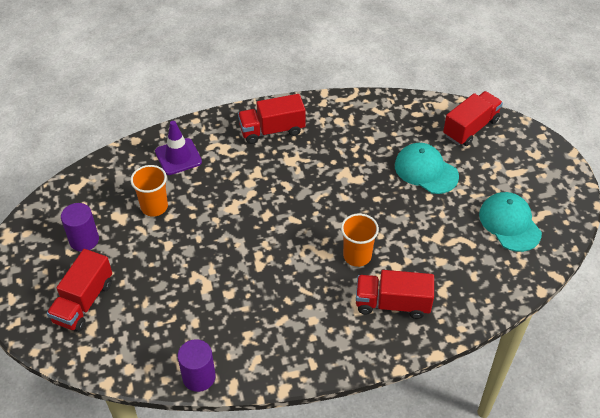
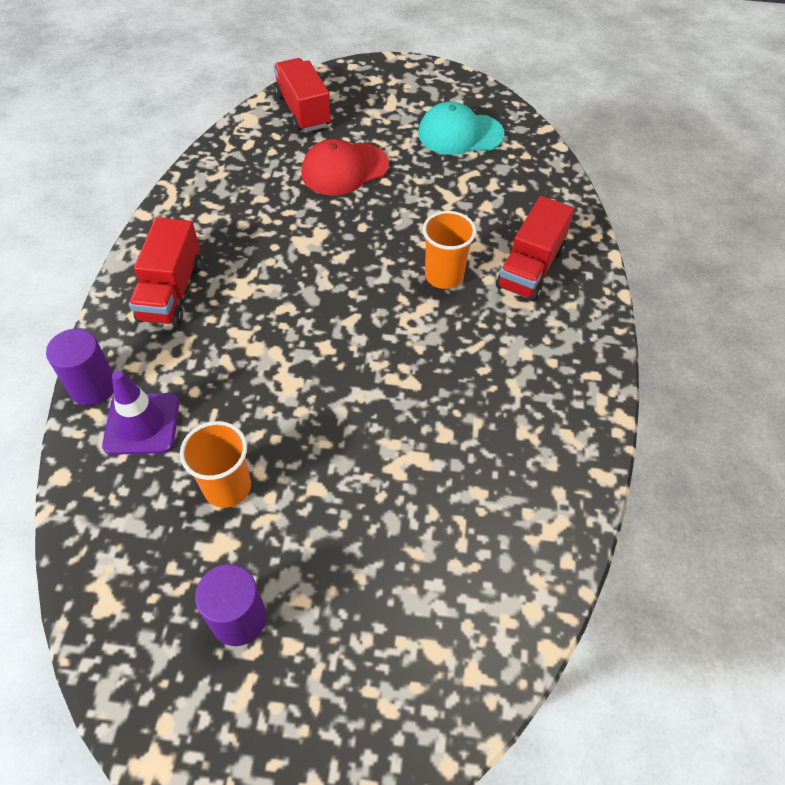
camera: 70 degrees left, 5 degrees up
(84, 302) = (375, 651): red truck -> none
(199, 377) = (576, 514): purple cylinder -> purple cylinder (93, 387)
(426, 170) = (344, 169): turquoise cap -> red cap

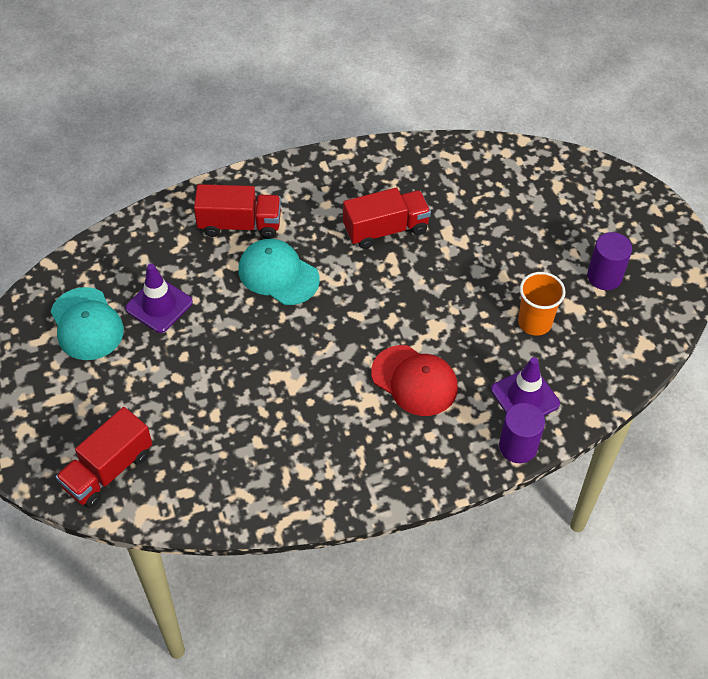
camera: 115 degrees left, 0 degrees up
(171, 292) = (401, 449): red truck -> red truck (385, 229)
(344, 169) = (183, 394): red cap -> red cap (414, 381)
(444, 276) = (278, 274): orange cup -> turquoise cap
(454, 181) = (159, 305): none -> purple traffic cone

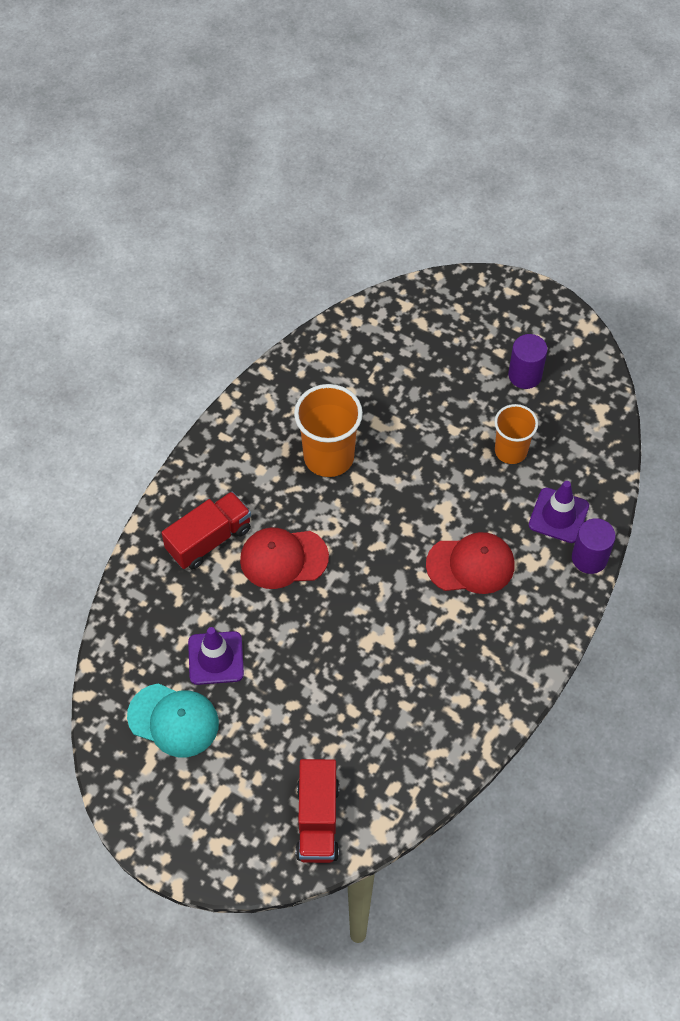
camera: 40 degrees left, 5 degrees up
(278, 274) = (283, 558): turquoise cap -> red cap
(385, 229) = (328, 456): red truck -> orange cup

